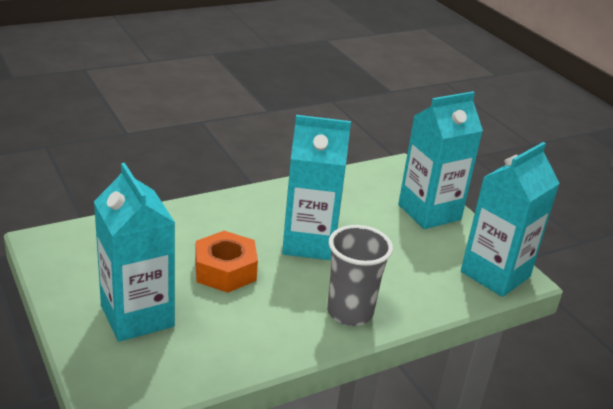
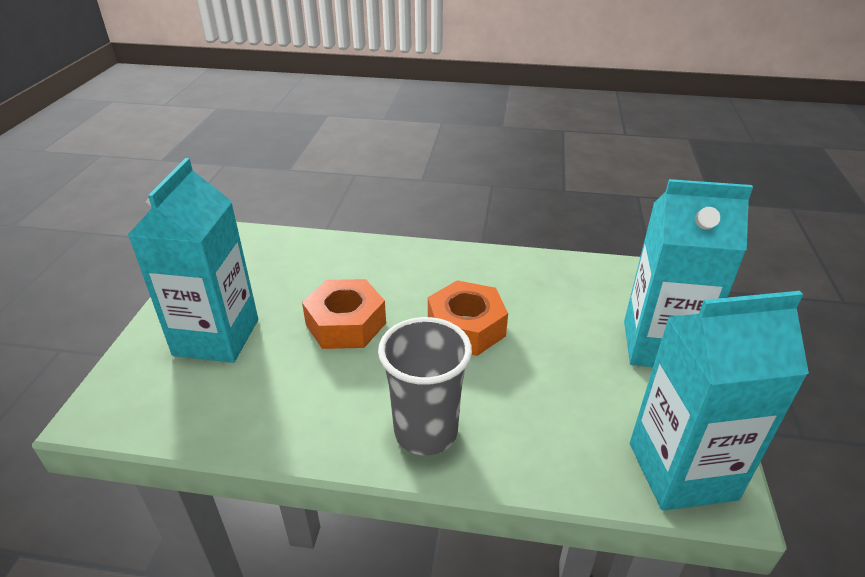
camera: 40 degrees right, 5 degrees up
(309, 243) = (466, 328): turquoise carton -> orange nut

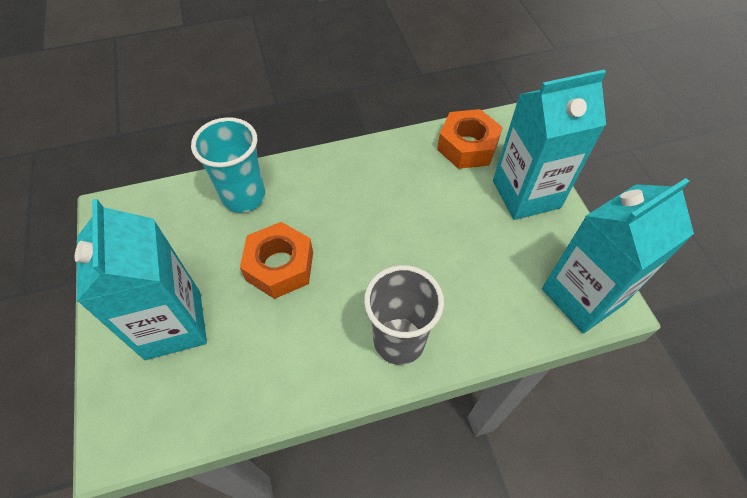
camera: 25 degrees left, 20 degrees up
(350, 259) = (244, 197): none -> turquoise cup
(466, 328) = (379, 232): orange nut -> orange nut (467, 146)

